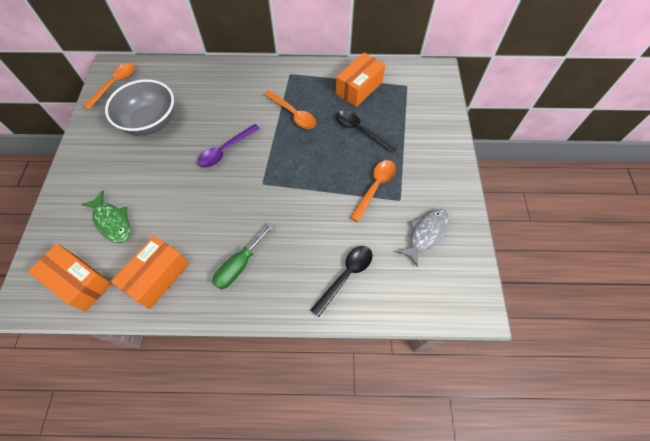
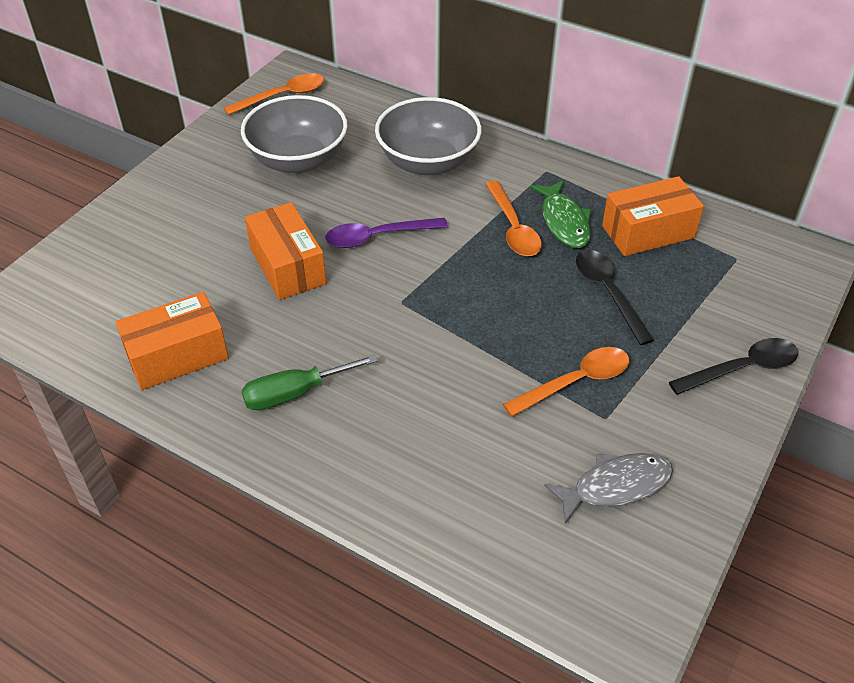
camera: 30 degrees right, 15 degrees down
(80, 282) = (80, 317): orange box -> orange box (288, 266)
(112, 221) = (166, 263): green fish -> green fish (564, 221)
(225, 93) = (428, 162): none -> grey bowl
(346, 275) = (442, 482): black spoon -> black spoon (742, 368)

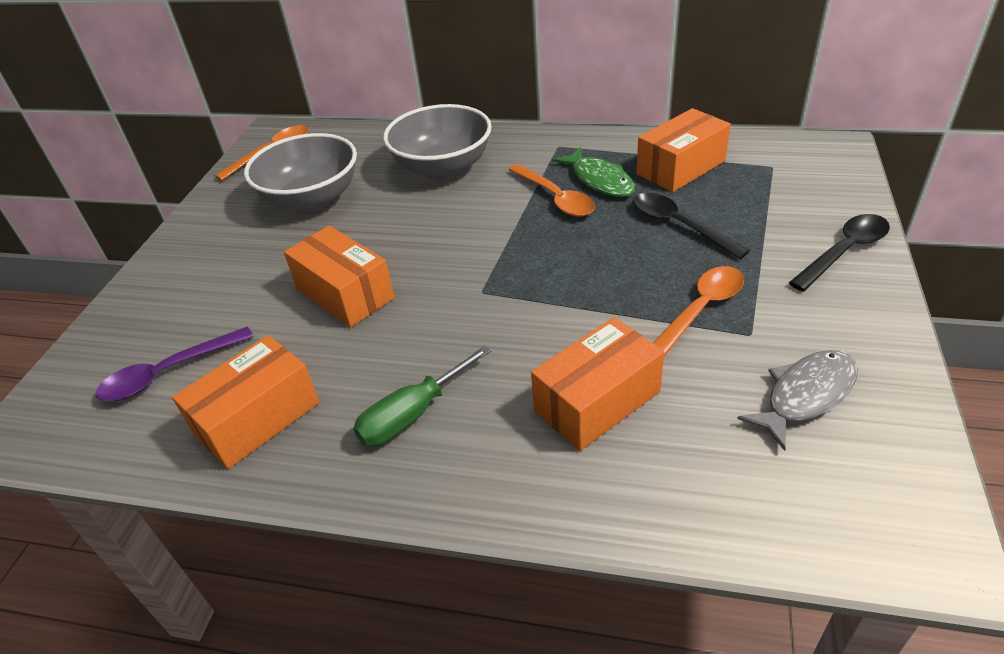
camera: 15 degrees left, 5 degrees down
(377, 237) = (426, 242): purple spoon -> purple spoon (167, 373)
(443, 432) = (597, 401): none -> orange box

